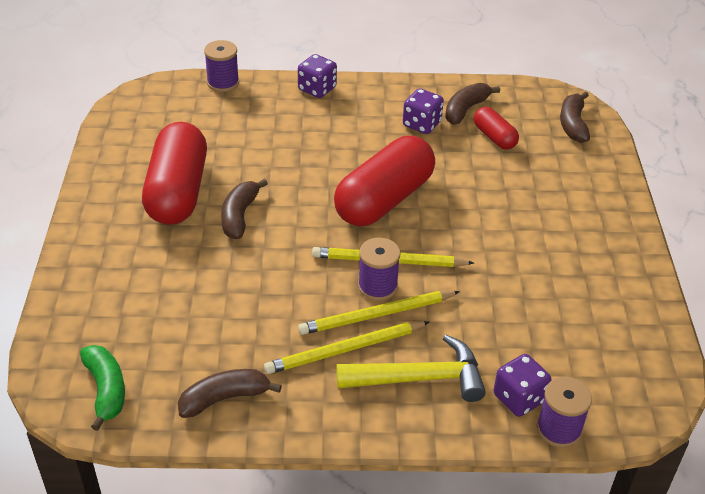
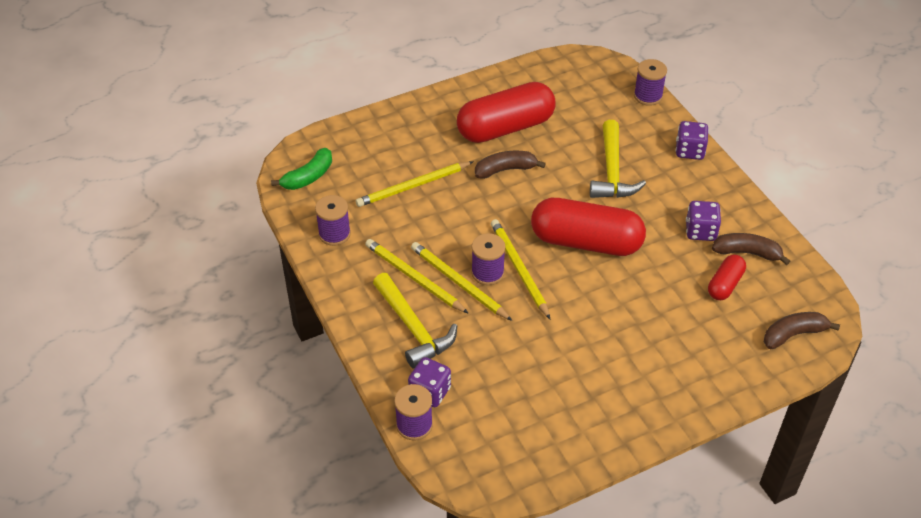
camera: 65 degrees right, 5 degrees up
(203, 298) = (413, 186): none -> yellow pencil
(224, 398) = (334, 234): brown banana -> purple spool
(303, 145) = (612, 171): none -> yellow hammer

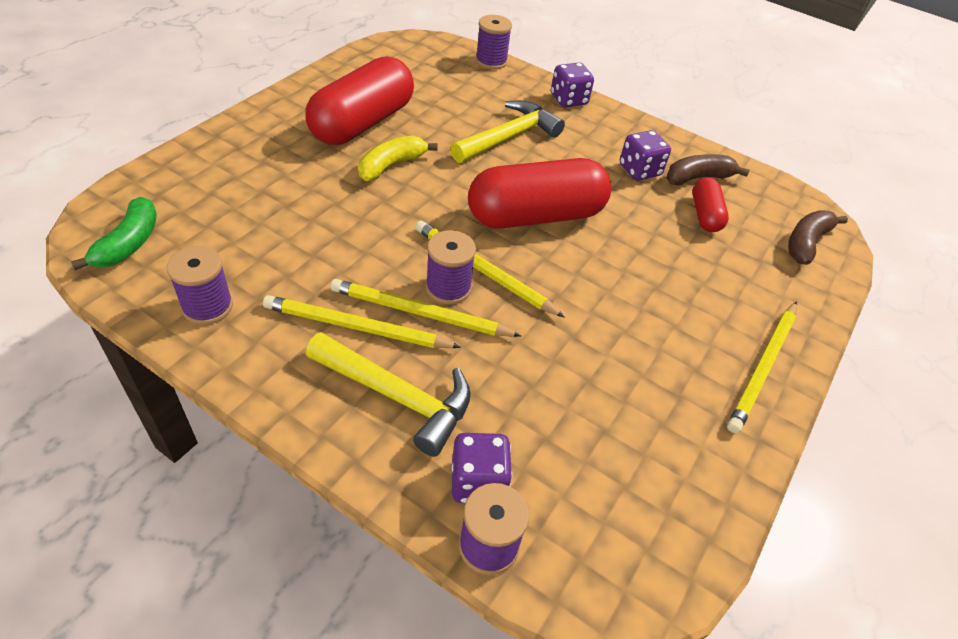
camera: 35 degrees left, 0 degrees up
(413, 186) = (287, 214): yellow pencil -> yellow pencil (763, 367)
(505, 170) = (391, 165): brown banana -> yellow banana
(612, 171) = (508, 137): yellow hammer -> yellow hammer turned 105 degrees counterclockwise

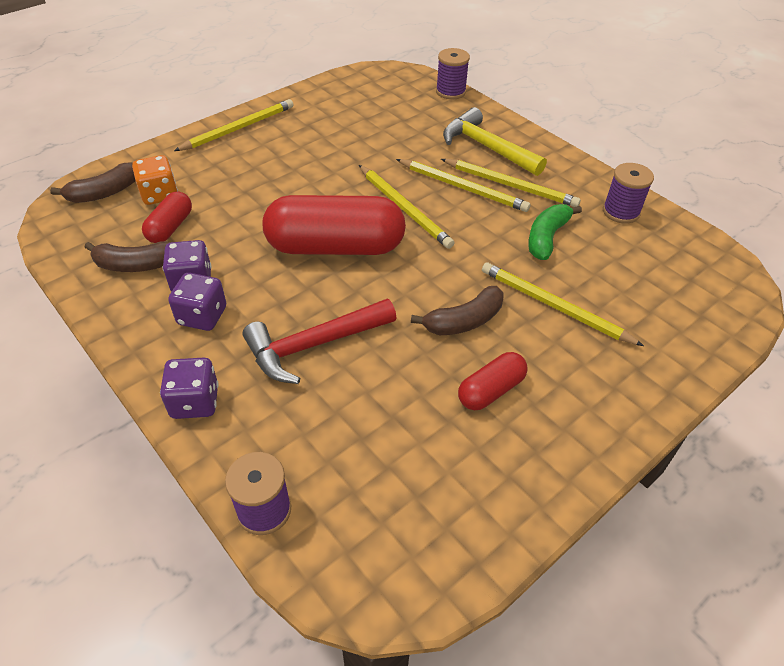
camera: 160 degrees left, 0 degrees up
(129, 243) = (703, 268): green banana -> green banana (546, 238)
(307, 186) = (554, 306): none -> yellow pencil
(362, 123) = (491, 390): red capsule -> red capsule, size x0.49
(391, 165) = (464, 321): yellow banana -> brown banana
(448, 288) = (437, 200): purple spool -> none
(478, 482) = (448, 110): purple dice -> purple dice (202, 316)
(508, 137) = (314, 345): yellow hammer -> red hammer
(752, 249) = (159, 195): none -> orange dice

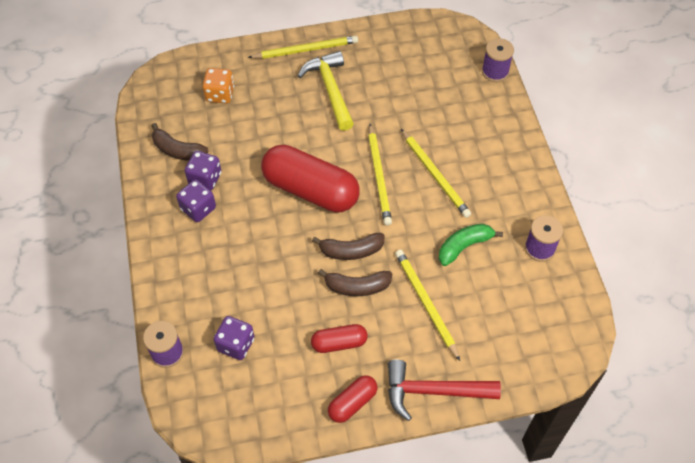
camera: 30 degrees right, 10 degrees up
(104, 193) = (186, 78): brown banana -> brown banana (351, 251)
(170, 227) = (213, 127): red capsule -> red capsule (352, 403)
(195, 402) = (165, 268): purple dice -> purple dice (236, 344)
(314, 345) = (252, 261): red hammer -> red hammer (433, 391)
(487, 147) = (482, 143): yellow hammer -> yellow hammer (330, 90)
(510, 185) = (473, 188): yellow pencil -> none

